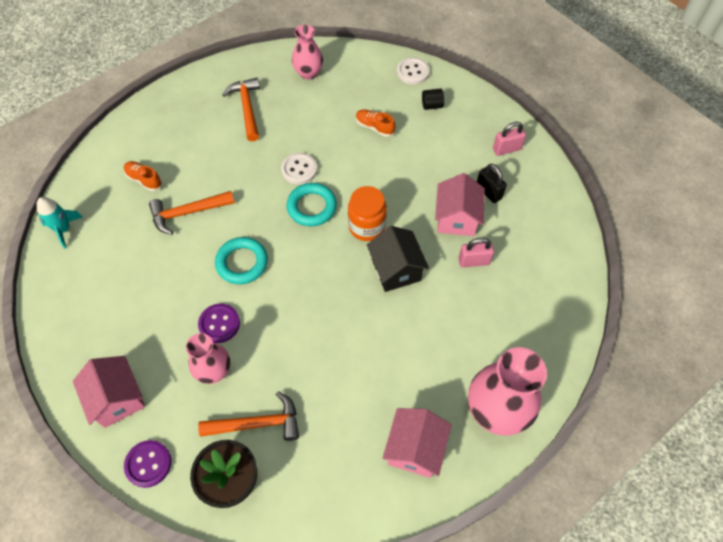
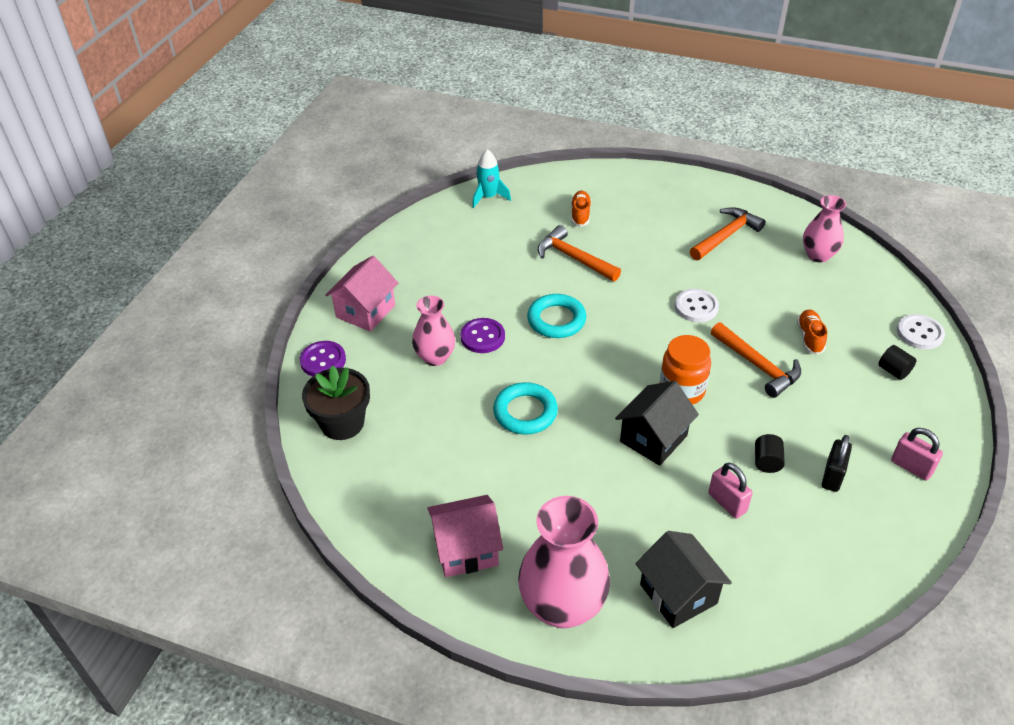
camera: 60 degrees right, 15 degrees down
(258, 423) = (407, 413): orange hammer -> orange hammer (758, 366)
(312, 207) = (663, 337): turquoise ring -> turquoise ring (525, 412)
(456, 218) = (767, 462): pink house -> black cylinder
(525, 333) = (678, 594): none -> black house

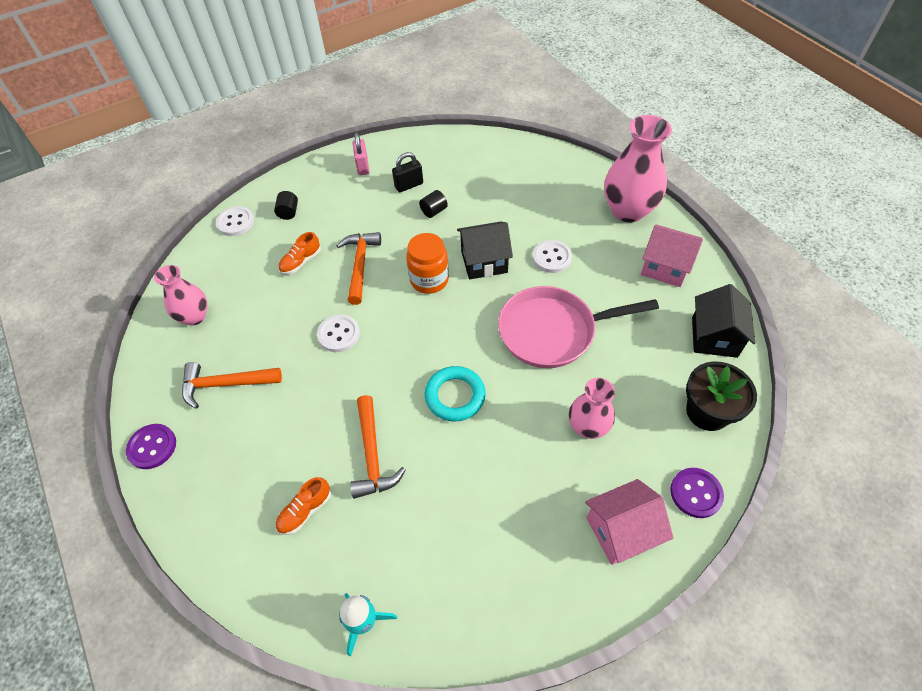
camera: 140 degrees left, 10 degrees up
(482, 337) = (531, 421): purple button -> purple button (152, 447)
(525, 412) = (553, 331): turquoise ring -> pink pan
(593, 485) = (551, 257): none -> white button
(678, 594) = (558, 183): black house -> black house (714, 337)
(727, 502) = (483, 205): pink padlock -> none

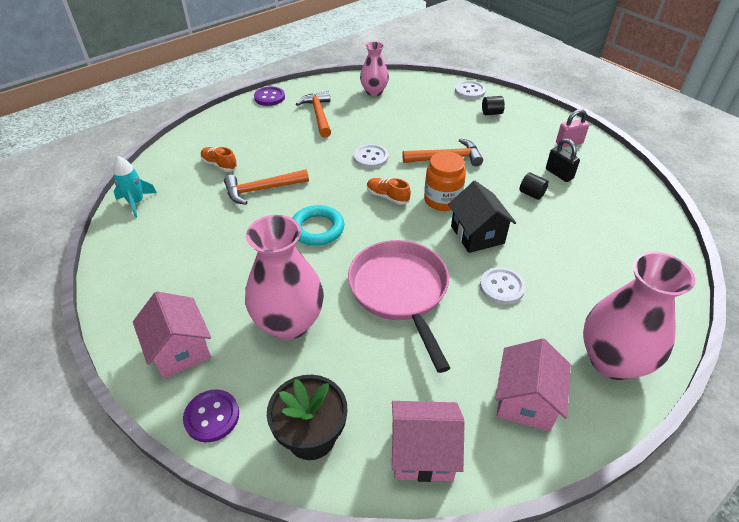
camera: 80 degrees right, 10 degrees down
(301, 262) = (440, 128): orange shoe -> orange shoe (387, 197)
(588, 427) = (289, 323): pink vase -> pink vase, size x1.67
(714, 337) = (423, 453): black house -> pink house

